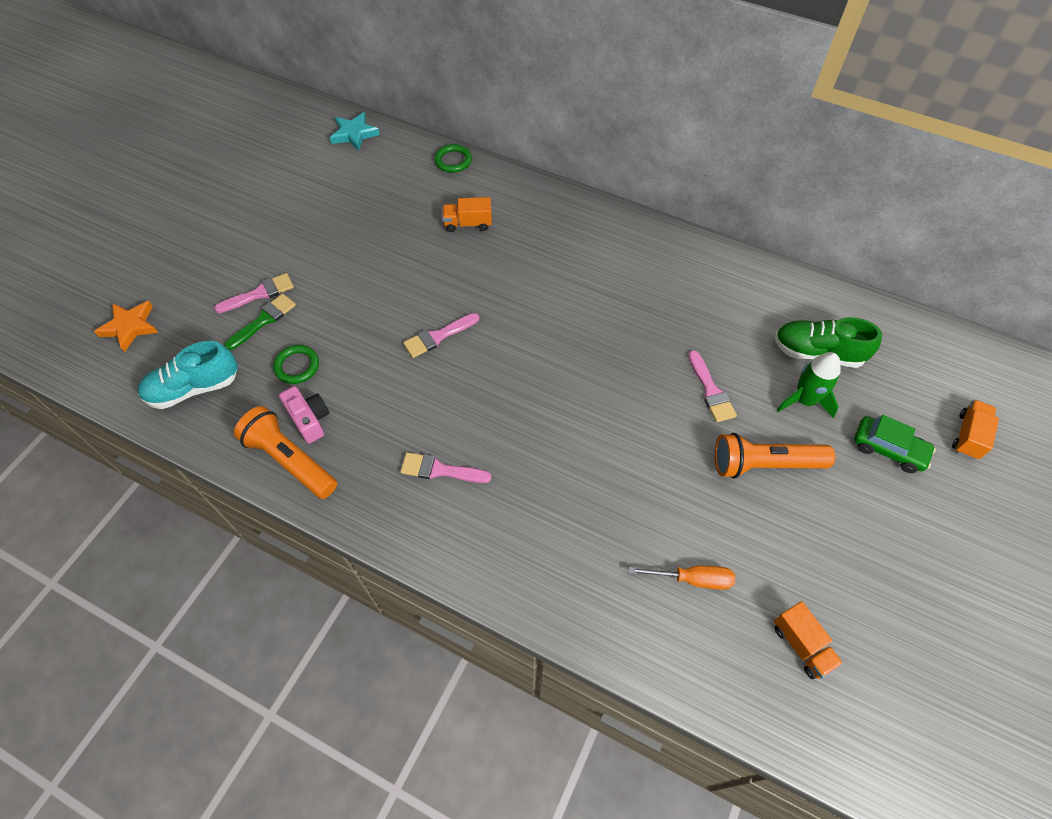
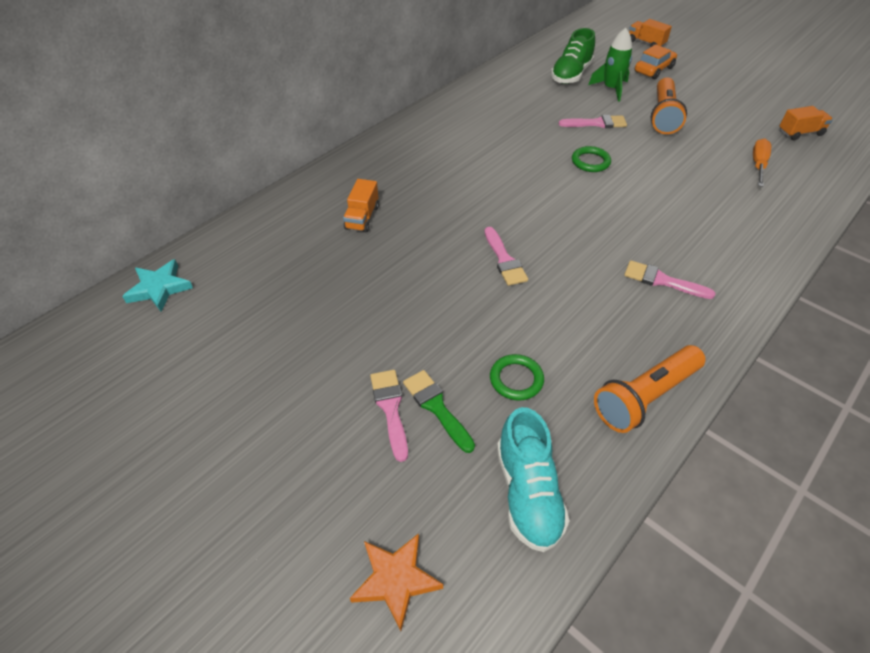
camera: 75 degrees left, 10 degrees down
(309, 419) = (593, 374): pink camera -> none
(440, 470) = (662, 280): pink brush -> pink brush turned 90 degrees clockwise
(453, 161) = (263, 214): green ring -> green ring (590, 162)
(888, 449) = (653, 70): green car -> orange car

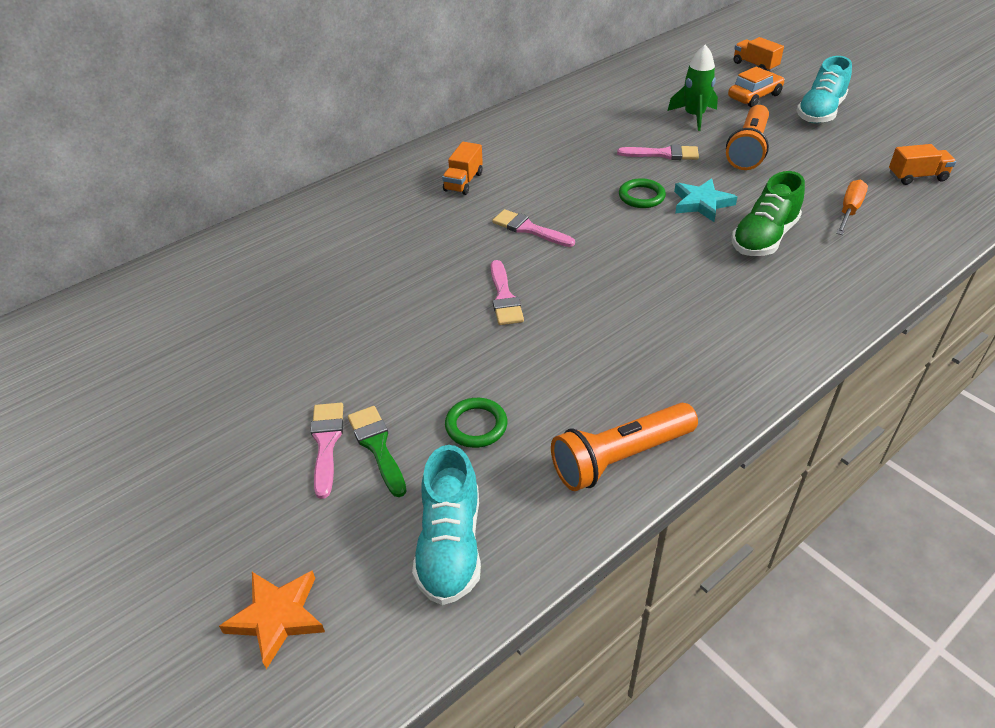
camera: 10 degrees right, 5 degrees down
(159, 288) = (120, 300): turquoise star -> turquoise star (701, 203)
(362, 217) = (358, 242): orange truck -> orange truck (463, 182)
(571, 75) = (650, 98): green shoe -> green shoe (764, 238)
(662, 280) = (683, 333): pink brush -> pink brush (529, 229)
(709, 81) = (820, 112): none -> turquoise shoe

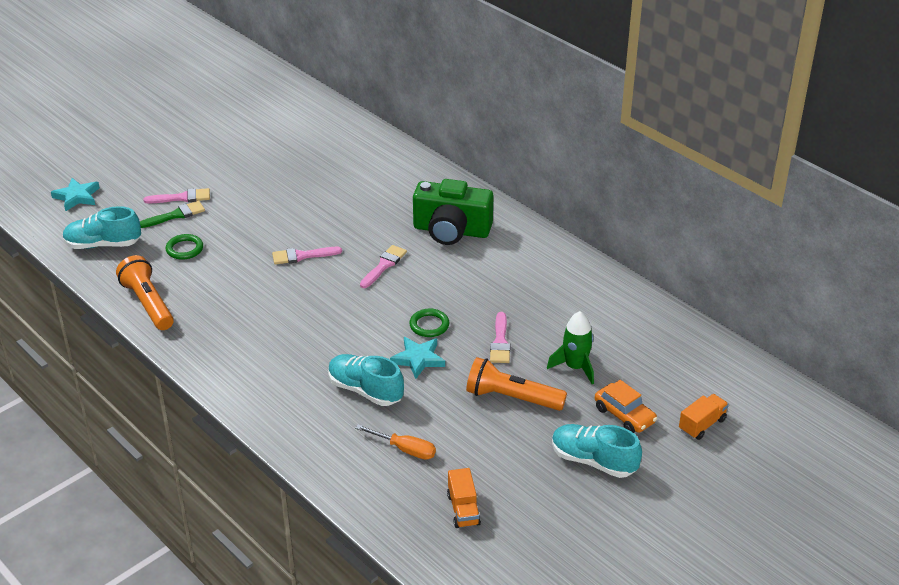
camera: 85 degrees right, 5 degrees down
(277, 617) = (77, 197): orange star -> turquoise star
(463, 182) = (451, 230): orange truck -> green camera
(764, 238) = (365, 390): green shoe -> turquoise shoe

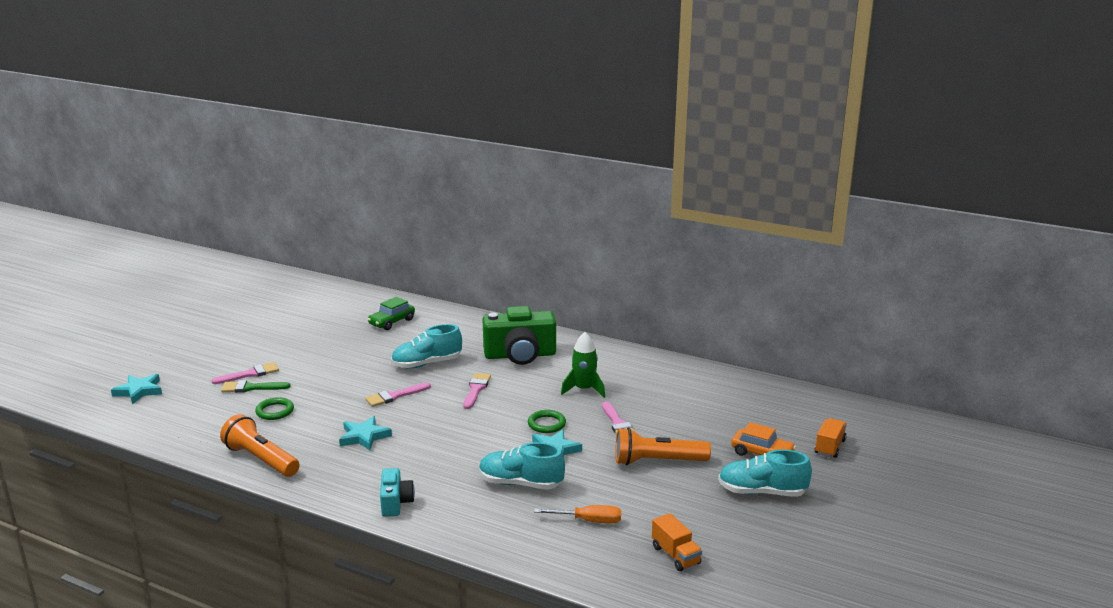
camera: 20 degrees left, 15 degrees down
(103, 244) = (187, 422): turquoise shoe -> turquoise shoe (427, 364)
(176, 215) = (251, 388): green brush -> green brush turned 135 degrees counterclockwise
(242, 383) = (395, 502): none -> turquoise camera
(250, 299) = (364, 436): none -> turquoise star
(346, 158) = (391, 322): none -> green car
(575, 367) = (695, 428): green rocket -> green rocket (584, 389)

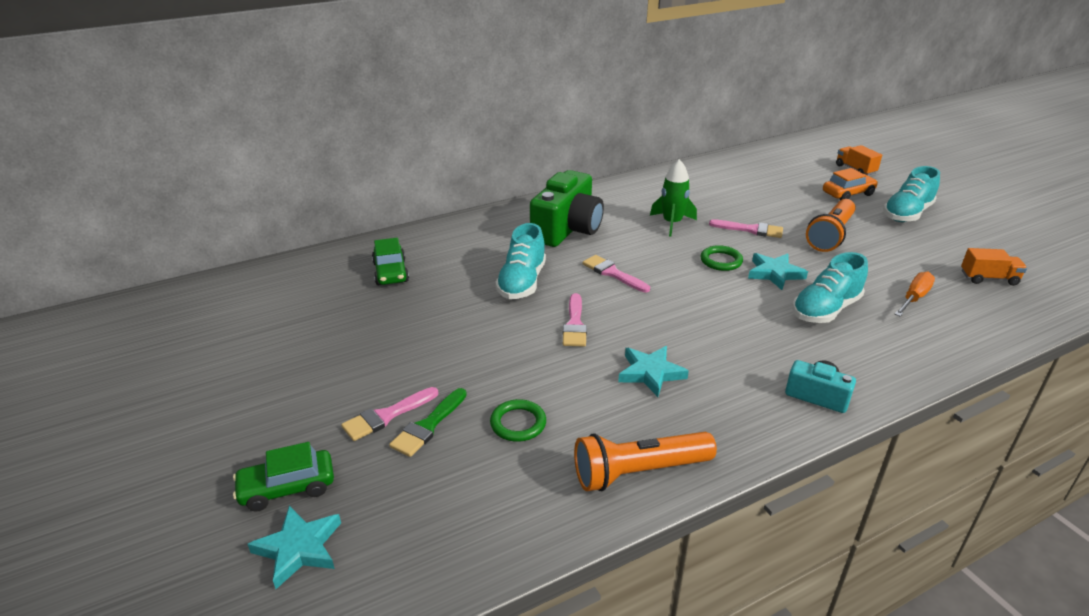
camera: 55 degrees left, 10 degrees up
(176, 372) = (287, 488): none -> green car
(250, 374) = (386, 416): pink brush -> pink brush turned 135 degrees counterclockwise

